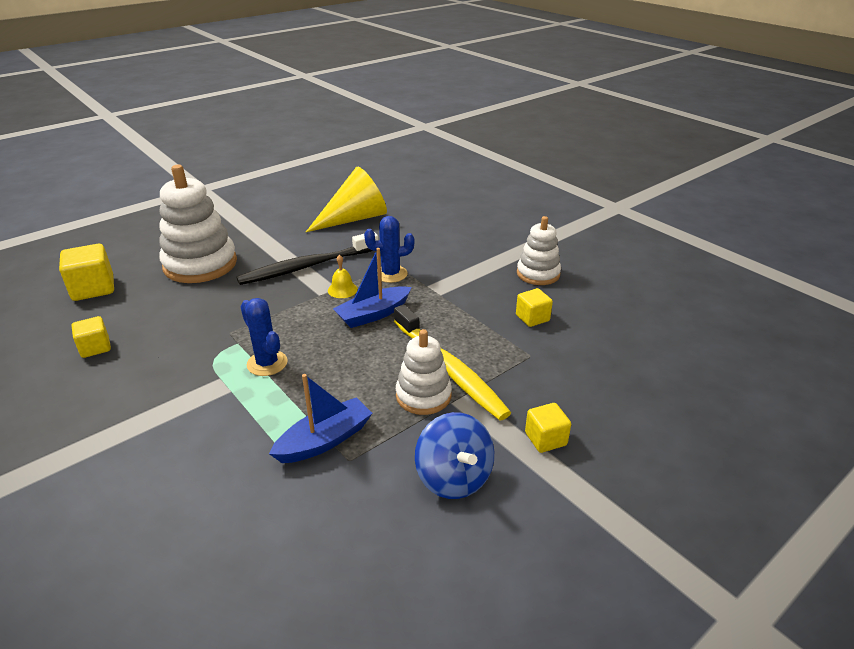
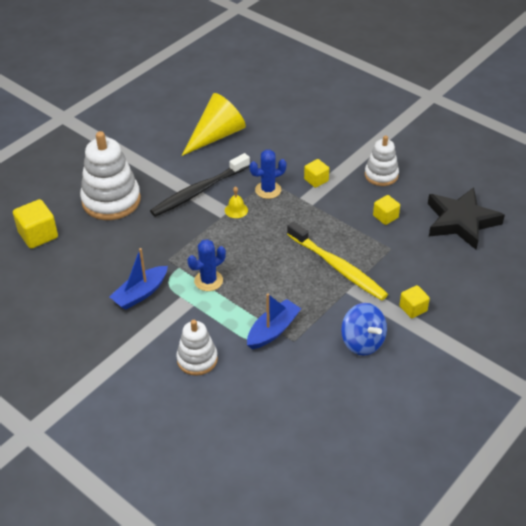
camera: 10 degrees left, 10 degrees up
(95, 348) = (75, 286): yellow cube -> yellow cube (316, 180)
(267, 363) = (208, 281): blue cactus -> blue cactus turned 75 degrees counterclockwise
(373, 314) = (268, 229): blue boat -> blue boat (140, 293)
(423, 395) = (326, 290): white stacking toy -> white stacking toy (197, 359)
(636, 335) = (461, 221): none -> black star

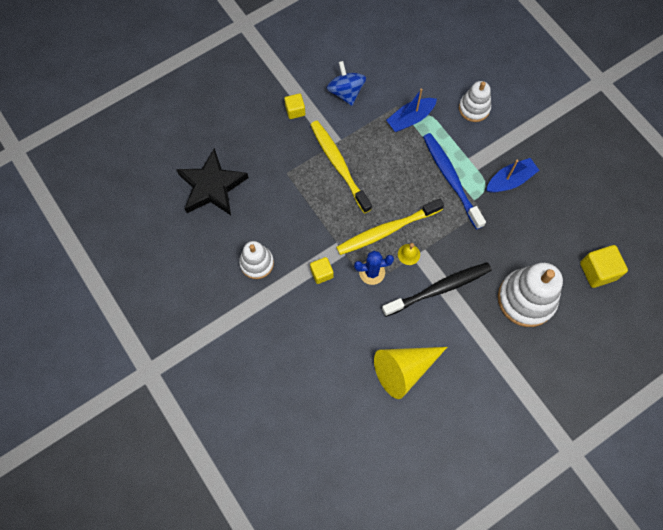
camera: 165 degrees left, 25 degrees up
(208, 281) = (451, 179): blue cactus -> blue toothbrush
(264, 223) = (387, 230): none -> yellow toothbrush
(385, 217) = (275, 209): yellow cube -> none

